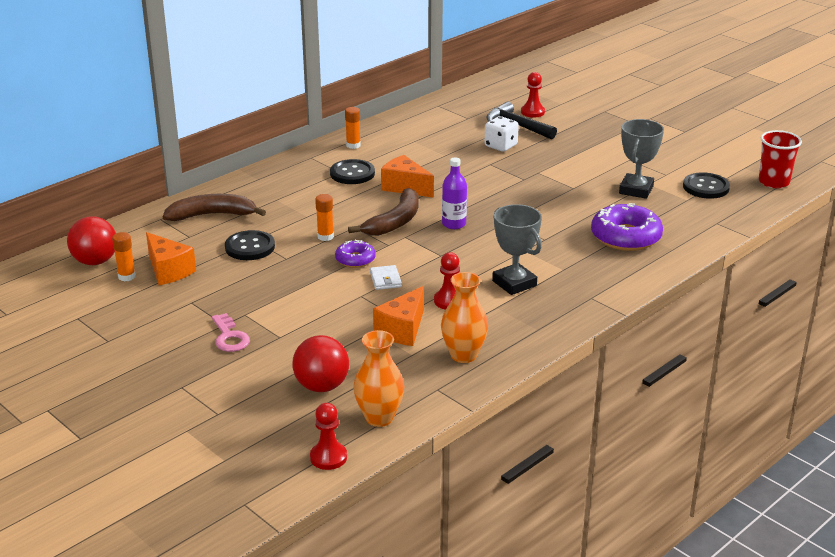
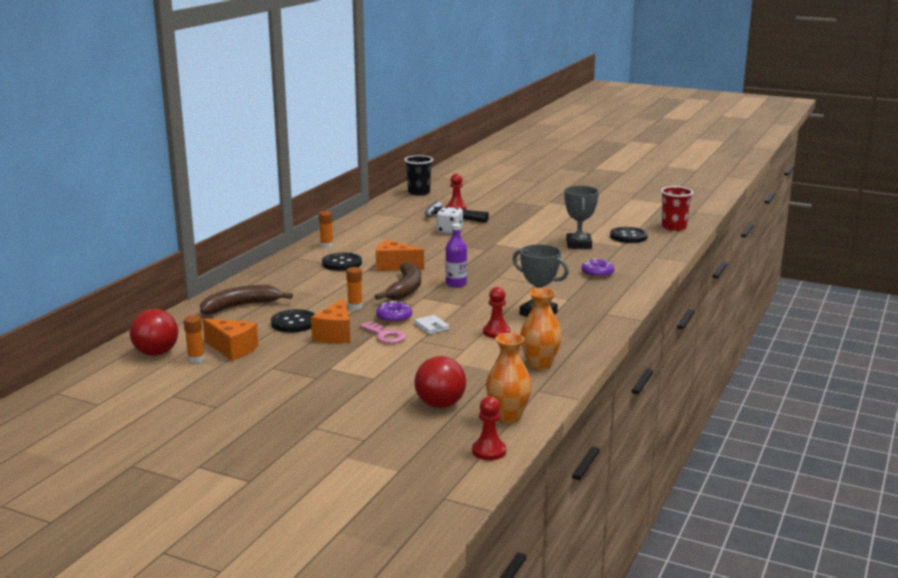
camera: 20 degrees left, 10 degrees down
(229, 337) = (329, 385): pink key -> pink key (385, 335)
(402, 330) = (475, 356): orange cheese -> orange cheese (335, 334)
(506, 82) = (419, 192): none -> black cup
(626, 237) = (597, 273): purple donut -> purple donut, size x0.55

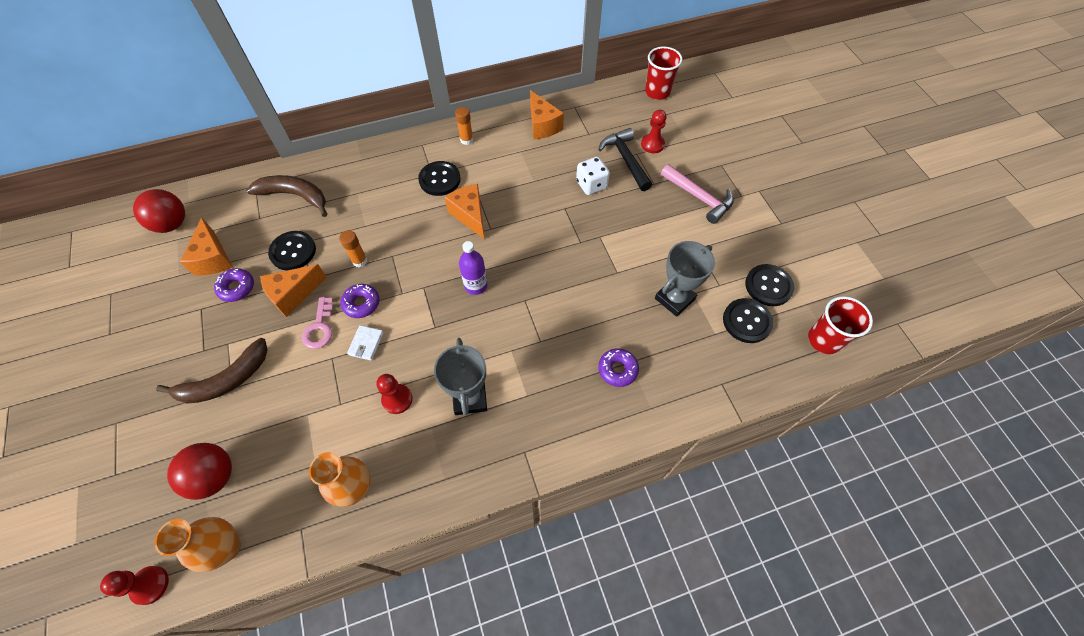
camera: 45 degrees right, 40 degrees up
(196, 359) = (179, 253): orange glue stick -> none
(283, 350) = (237, 288): none -> purple donut
(369, 224) = (542, 125): none -> orange cheese
(405, 289) = (428, 262): brown banana -> brown banana (225, 380)
(419, 192) = (657, 92): black cup -> red cup
(522, 214) = (699, 198): none -> pink hammer
(616, 224) = (768, 286): none -> black button

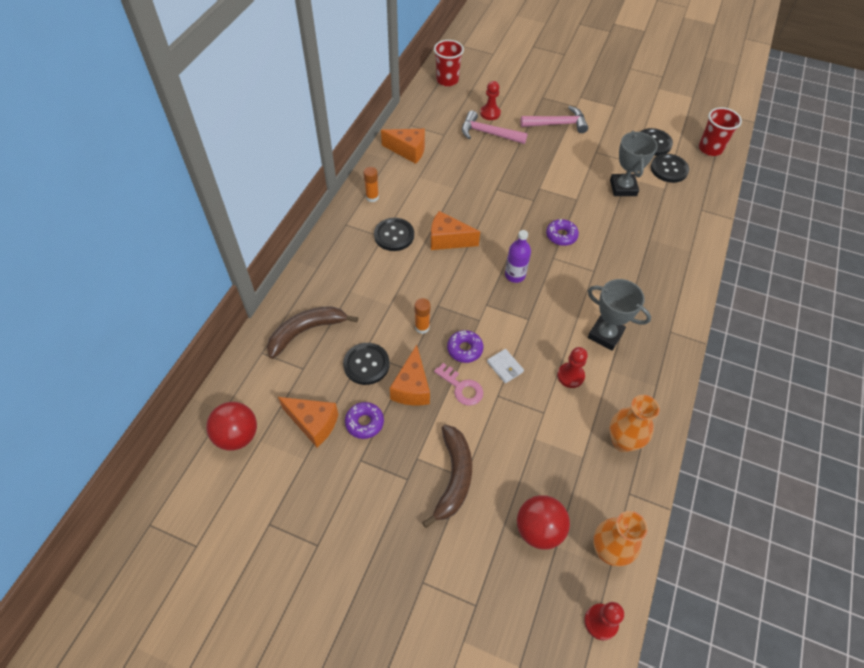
camera: 50 degrees left, 5 degrees down
(591, 185) = (491, 163): white dice -> none
(617, 369) = (650, 248): purple donut -> purple donut (561, 236)
(625, 159) = (488, 133): black hammer -> pink hammer

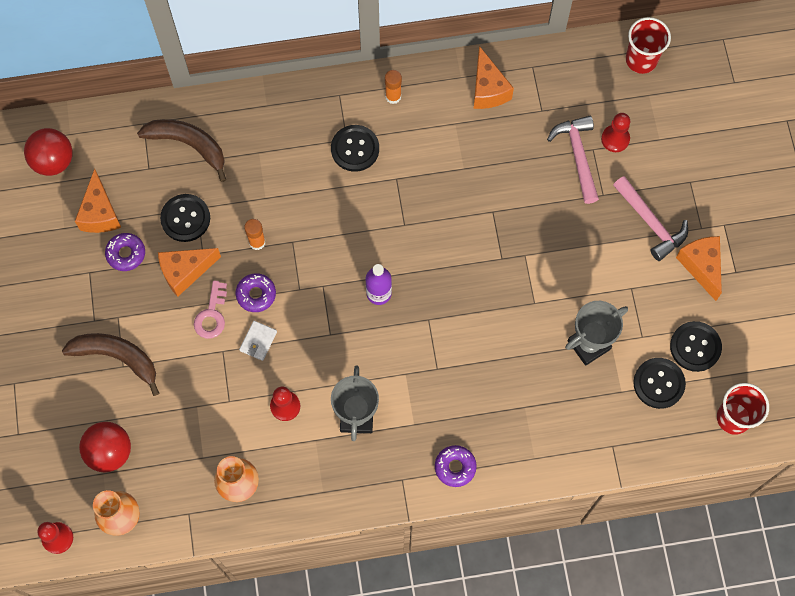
camera: 60 degrees right, 15 degrees up
(448, 240) = (383, 203): orange cheese -> orange cheese (701, 266)
(453, 477) = (117, 357): brown banana -> brown banana turned 135 degrees counterclockwise
(561, 236) = (466, 312): purple donut -> purple donut (455, 467)

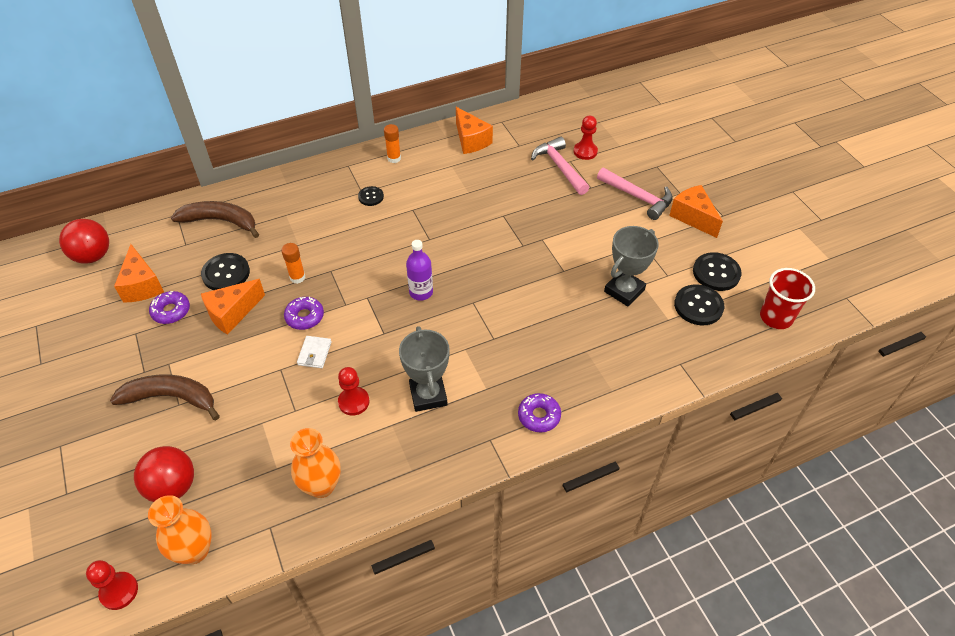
camera: 15 degrees left, 20 degrees down
(212, 315) = (264, 342): pink key -> none
(355, 149) = (371, 197): black button -> black button, size x0.59
(641, 60) = (584, 103): red cup -> none

